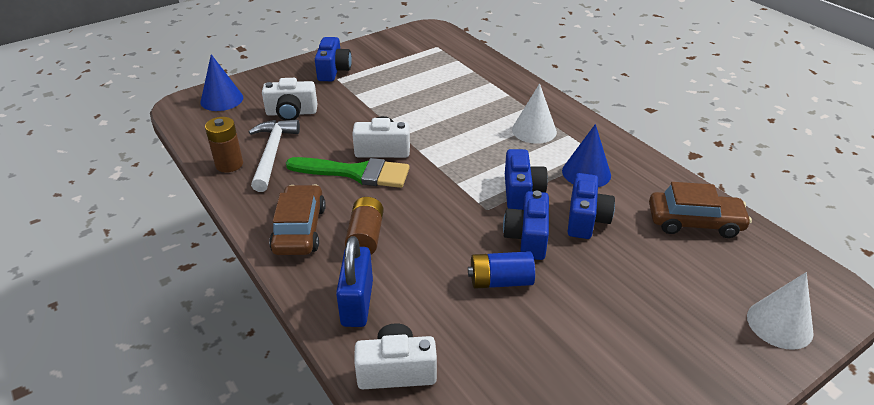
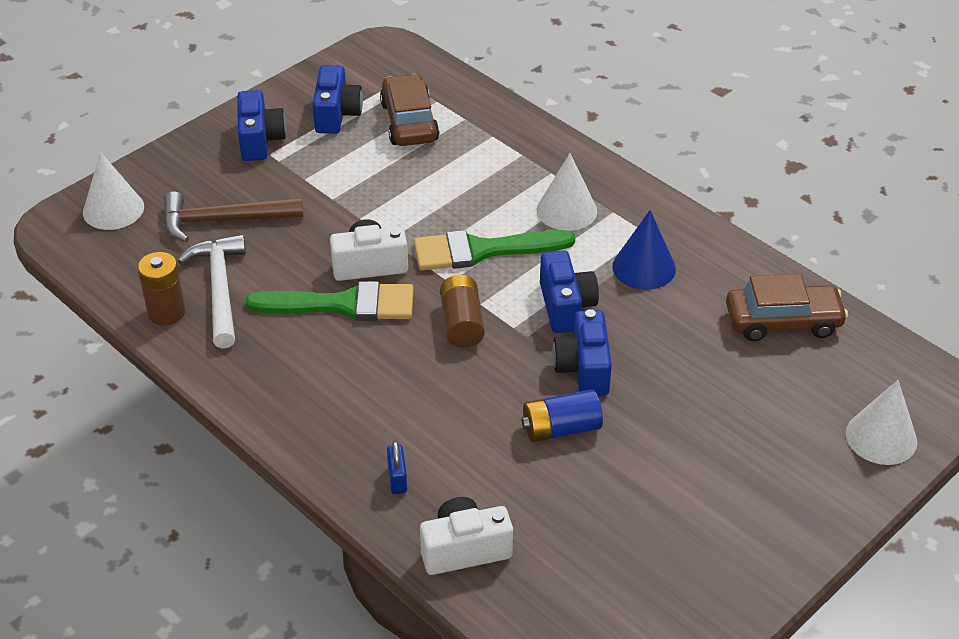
camera: 10 degrees left, 5 degrees up
(222, 99) = (113, 209): blue cone -> white cone
(291, 113) = (223, 220): white camera -> brown hammer
(299, 229) = (295, 394): brown car -> brown car (409, 122)
(357, 303) = (397, 479): blue padlock -> blue padlock, size x0.51
(365, 237) = (383, 393): brown battery -> brown battery (462, 323)
(467, 149) = (482, 250): none -> green brush
(586, 219) = (651, 334): blue camera -> blue camera (336, 114)

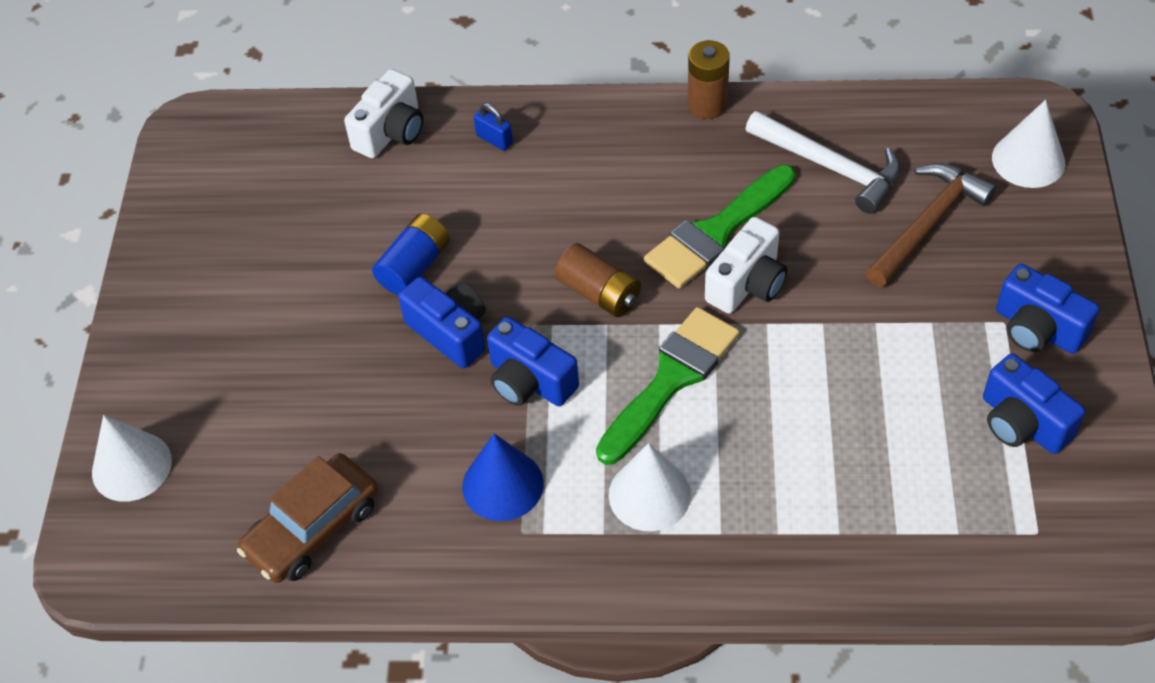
camera: 140 degrees right, 10 degrees up
(166, 312) = (837, 119): brown battery -> brown battery (707, 104)
(409, 122) = (942, 477): brown car -> none

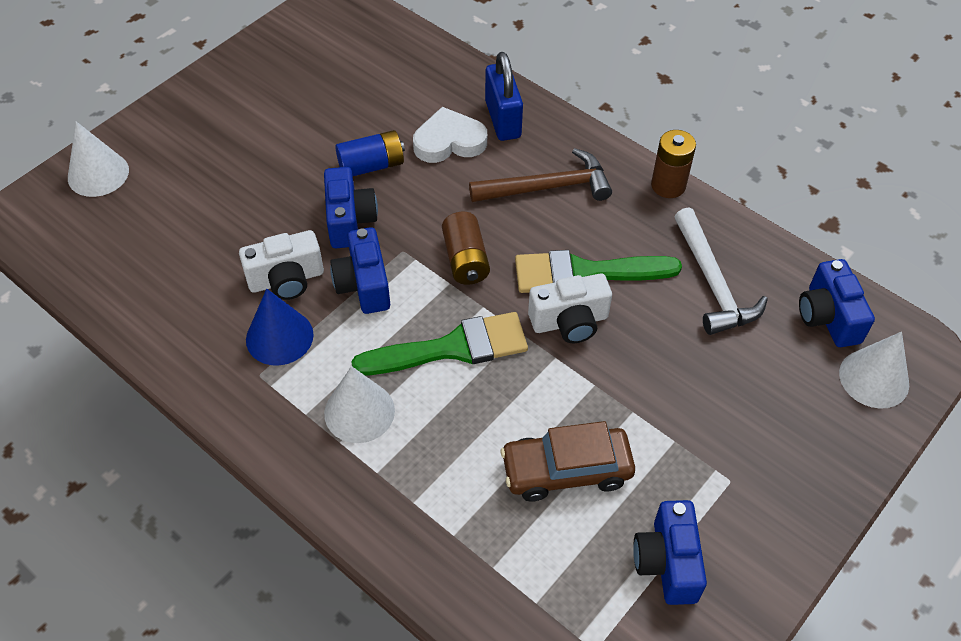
camera: 35 degrees right, 0 degrees up
(313, 528) = (149, 281): brown car -> brown car (566, 470)
(391, 132) = (444, 75): white camera -> white camera (286, 279)
(465, 194) = (449, 141): none -> white heart
(494, 139) = (503, 119): blue padlock -> blue padlock, size x1.95
(928, 224) = (744, 371): brown hammer -> brown hammer (548, 187)
(1037, 329) = (751, 504): blue camera -> blue camera (828, 317)

